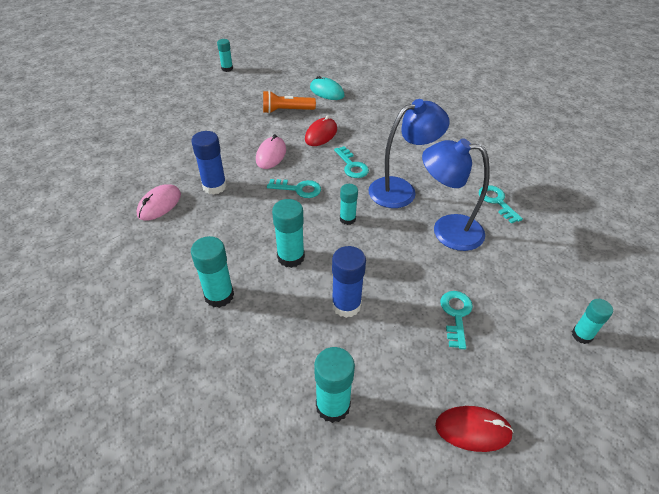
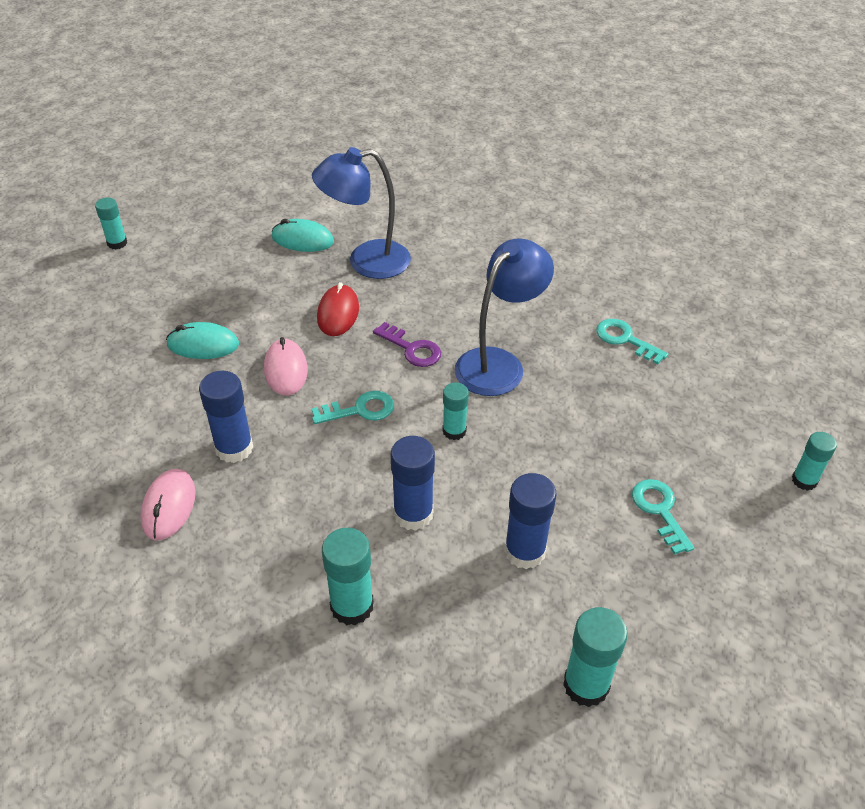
camera: 25 degrees left, 0 degrees up
(235, 129) = (203, 344): none -> turquoise mouse
(286, 110) = (262, 289): orange flashlight -> none
(291, 257) = (413, 514): turquoise glue stick -> blue glue stick
(352, 165) = (411, 349): turquoise key -> purple key
(447, 230) = (588, 402): blue lamp -> blue lamp (366, 262)
(473, 430) = (751, 641): red mouse -> none

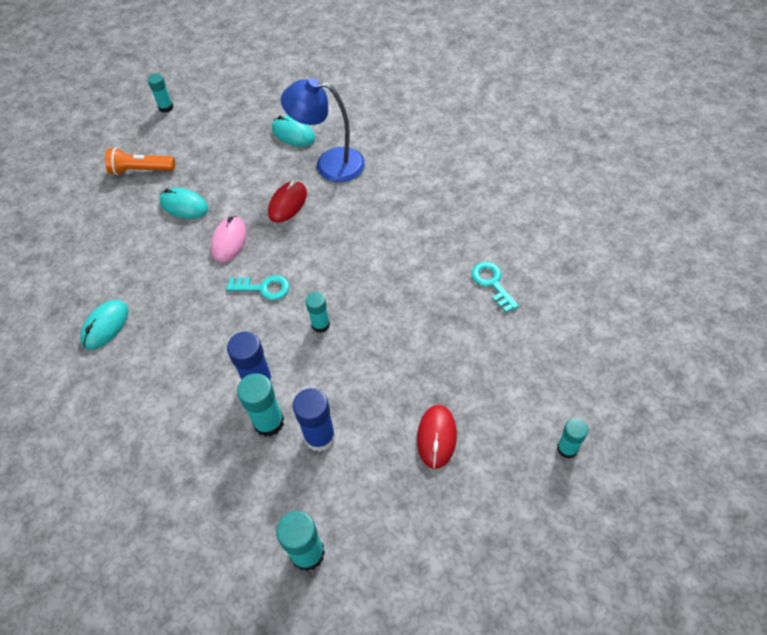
camera: 25 degrees right, 10 degrees up
(121, 318) = (141, 170): none -> orange flashlight
(169, 506) = (105, 326): pink mouse -> turquoise mouse
(234, 448) = (166, 294): blue glue stick -> none
(352, 606) = (183, 438): turquoise glue stick -> turquoise glue stick (268, 422)
(411, 349) = (325, 247): purple key -> none
(498, 363) = (382, 277): blue lamp -> none
(659, 511) = (436, 437): turquoise key -> red mouse

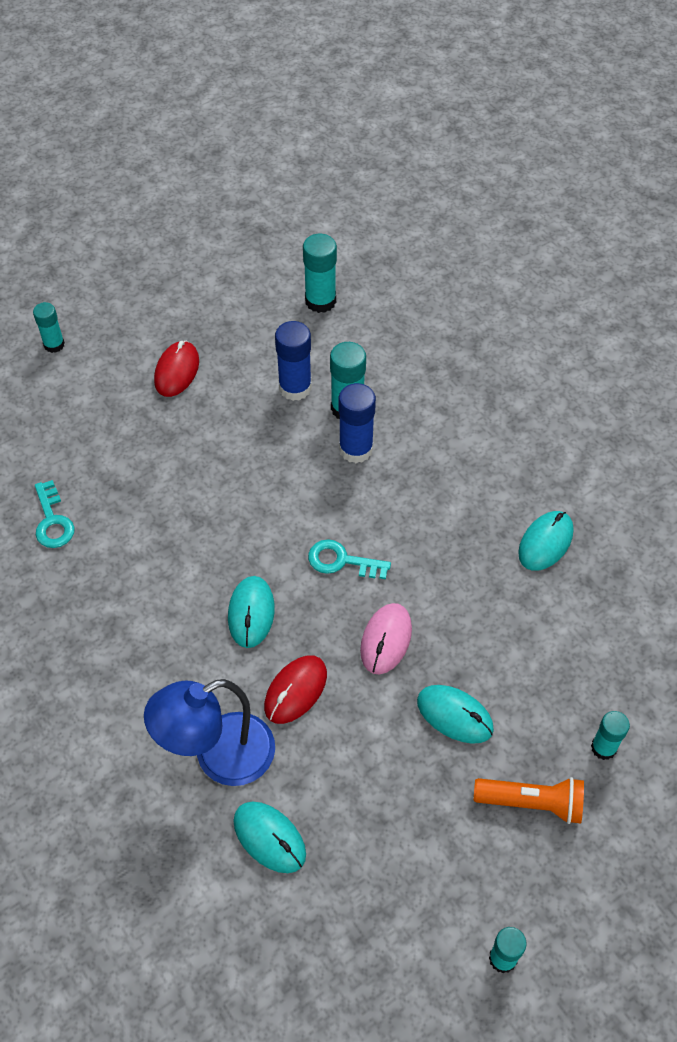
camera: 175 degrees left, 0 degrees up
(320, 324) = (276, 502): turquoise glue stick -> turquoise glue stick (603, 748)
(325, 243) = (251, 613): none -> turquoise mouse
(329, 164) = (219, 757): blue lamp -> blue lamp turned 135 degrees clockwise

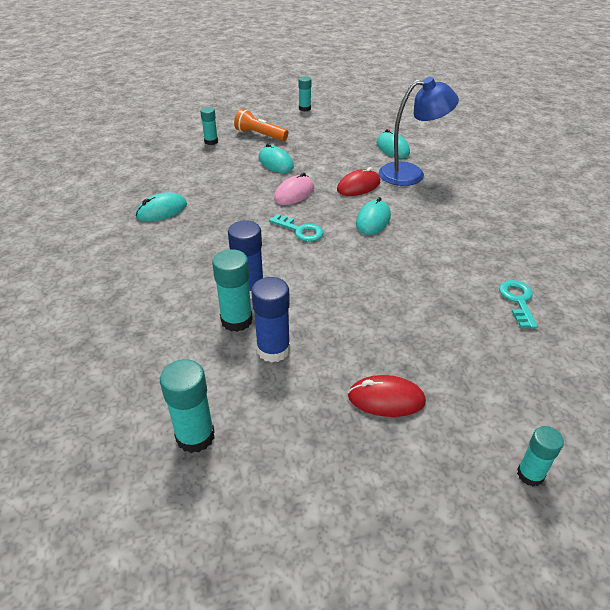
camera: 160 degrees left, 15 degrees down
(177, 371) = (386, 399): red mouse -> red mouse turned 60 degrees clockwise

